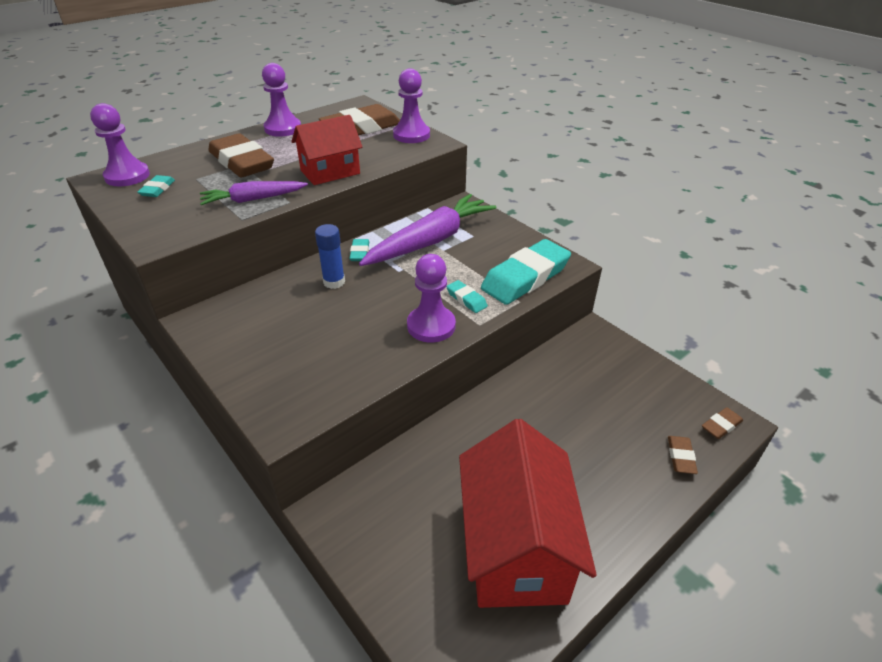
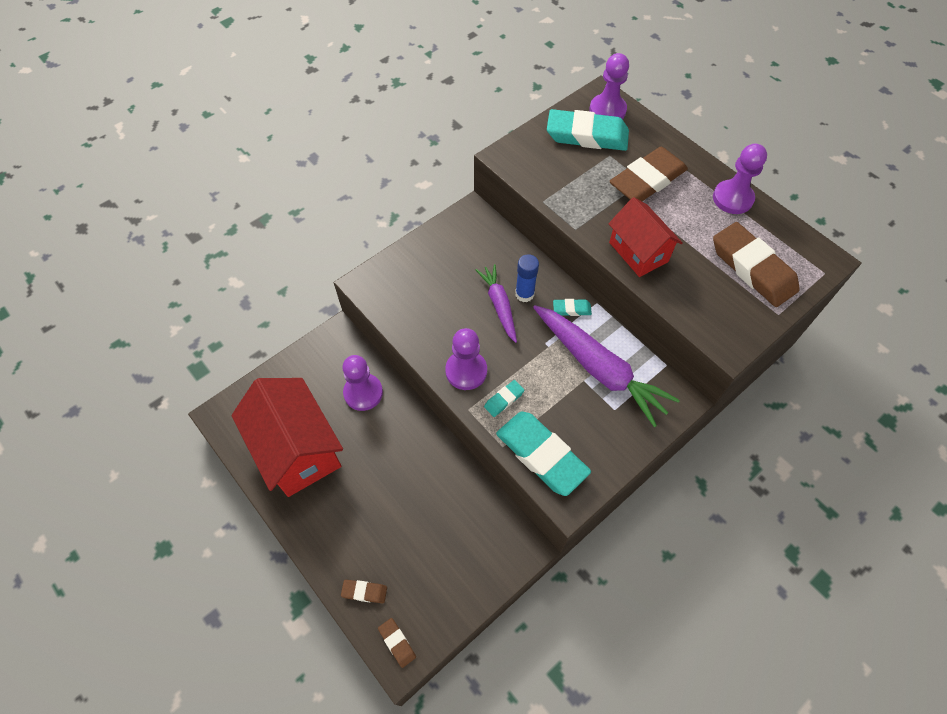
camera: 90 degrees right, 20 degrees up
(157, 189) = (587, 135): turquoise eraser -> turquoise eraser, size x2.25
(253, 199) = (577, 202): purple carrot -> purple carrot (499, 305)
(411, 135) = (745, 319): purple pawn -> purple pawn (363, 393)
(515, 548) = (298, 449): red house -> red house turned 60 degrees clockwise

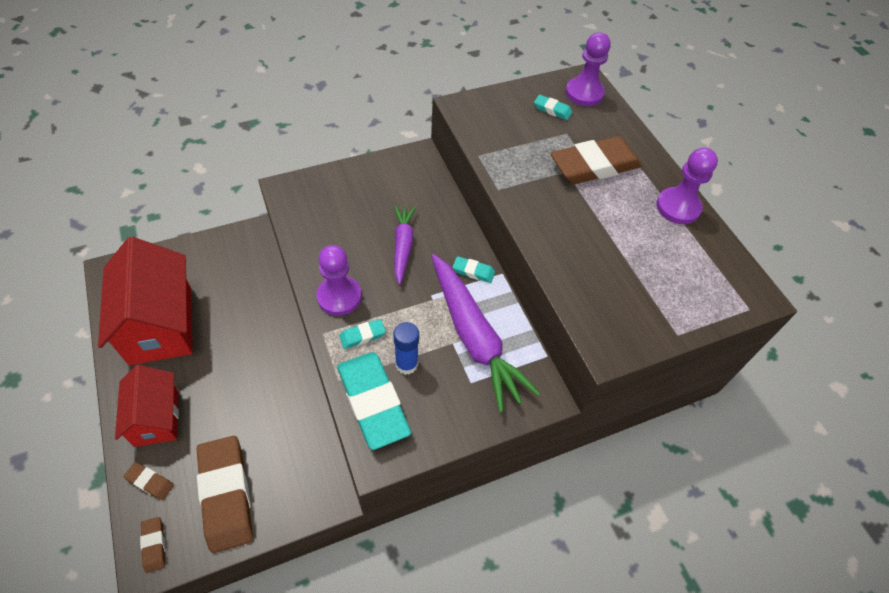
camera: 15 degrees right, 5 degrees down
(363, 393) = (248, 293): purple pawn -> none
(524, 294) = (433, 243): blue glue stick -> blue glue stick (406, 364)
(587, 135) = (552, 110): turquoise eraser -> turquoise eraser, size x0.44
(638, 252) = (552, 229): red house -> red house (157, 418)
(752, 268) = (669, 280): brown eraser -> brown eraser (226, 495)

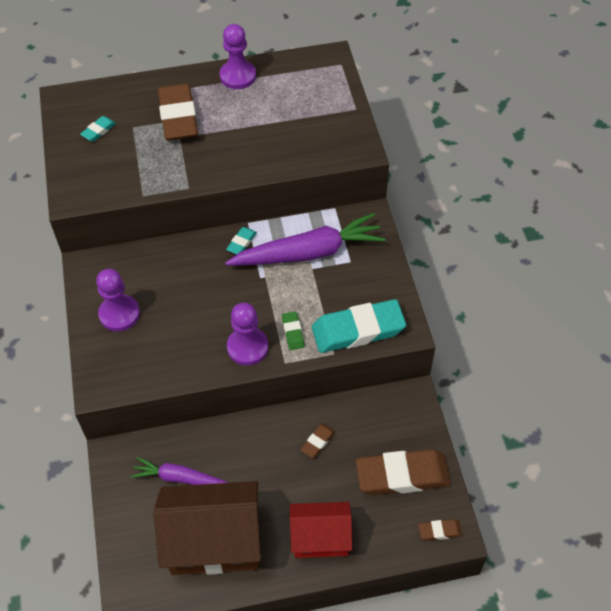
camera: 75 degrees left, 0 degrees up
(150, 482) = (383, 539): brown eraser -> brown eraser (318, 442)
(161, 325) = (214, 541): red house -> brown house
(362, 335) = (293, 332): turquoise eraser -> green eraser
(403, 246) = (200, 292): purple carrot -> purple carrot (179, 478)
(406, 364) = (326, 303): blue glue stick -> none
(584, 93) = (83, 103): purple pawn -> purple pawn (119, 314)

